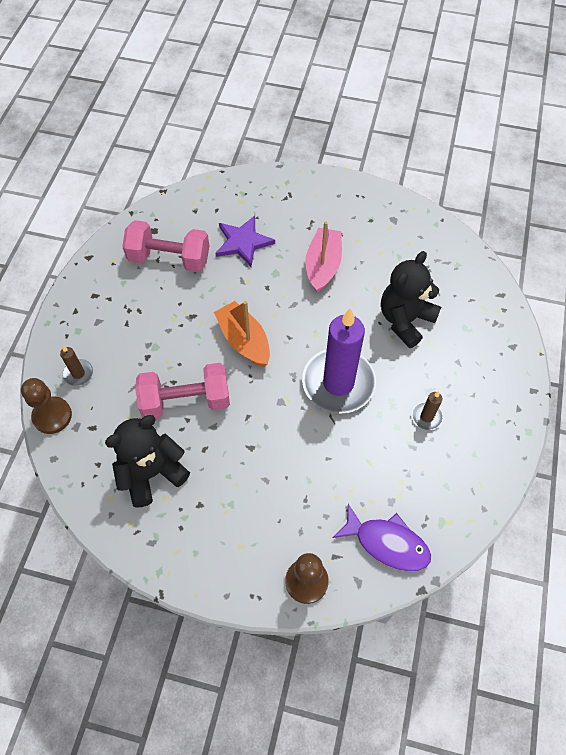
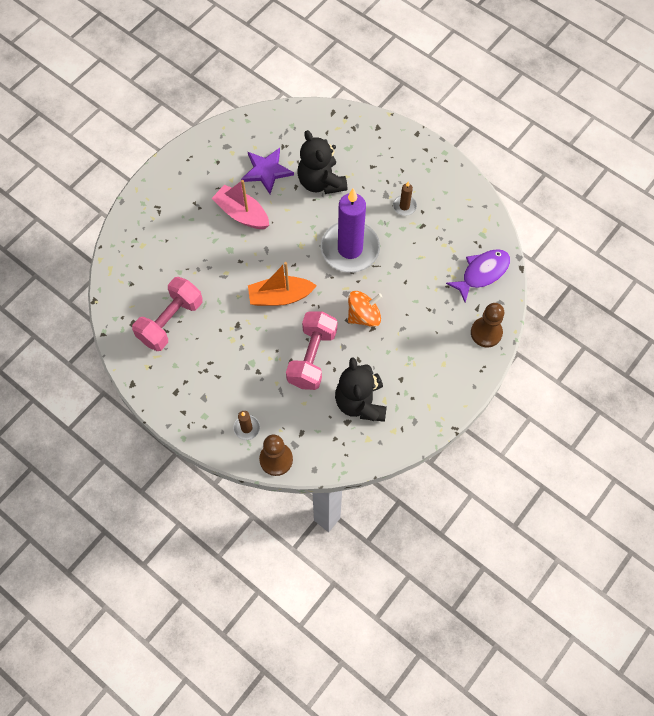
camera: 65 degrees left, 5 degrees up
(243, 242) = (186, 260): purple star -> purple star (266, 171)
(261, 432) = (364, 316): none -> orange spinning top

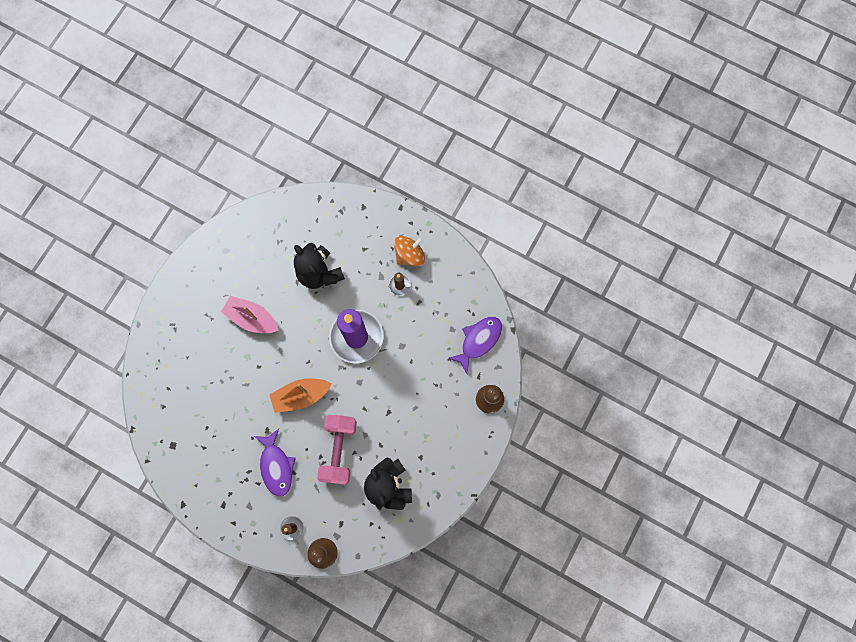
camera: 10 degrees left, 10 degrees up
(171, 321) = (206, 438): pink dumbbell -> none
(241, 362) = (276, 466): none -> purple fish
(266, 171) = (267, 270): purple star -> none
(364, 316) = (379, 401): orange spinning top -> orange spinning top (409, 255)

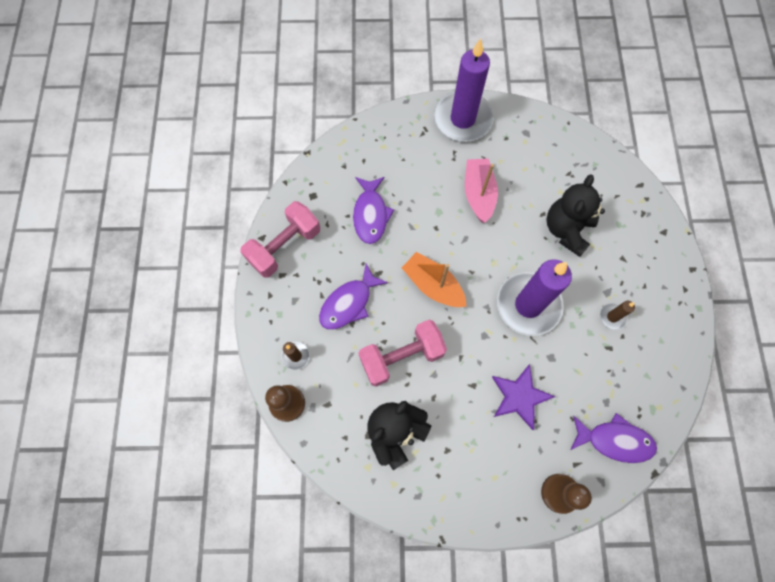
camera: 60 degrees right, 5 degrees down
(183, 291) = (462, 119): none -> purple candle
(201, 490) = (284, 246): none -> pink dumbbell
(217, 409) = (370, 214): none -> purple fish
(409, 255) = (651, 308): orange spinning top -> none
(414, 385) = (519, 397): none -> purple star

